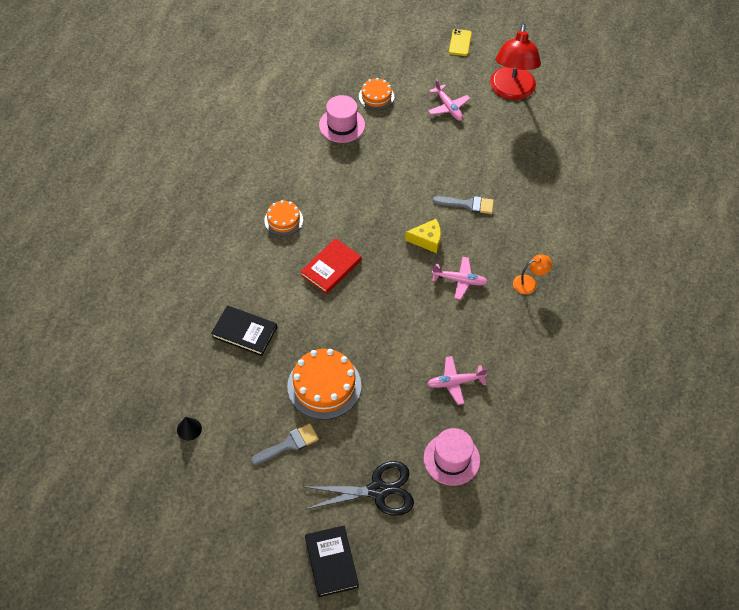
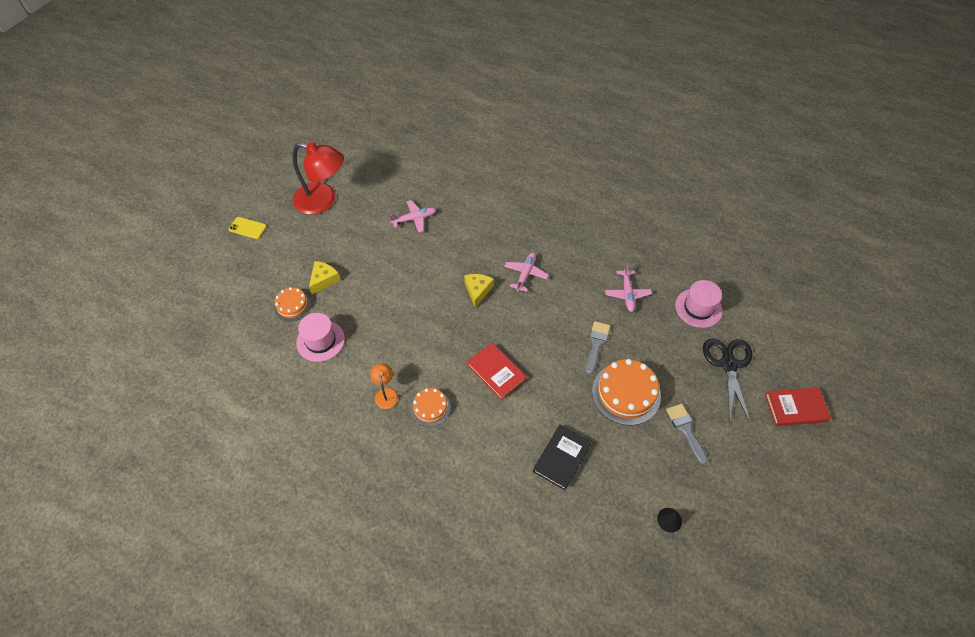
camera: 80 degrees left, 0 degrees up
(331, 562) = (796, 408): black book -> red book
(411, 113) = (324, 280): none -> yellow cheese
(448, 107) = (326, 250): pink plane -> pink plane (414, 219)
(468, 204) = (444, 254): grey brush -> grey brush (596, 344)
(529, 283) = (535, 227): orange lamp -> orange lamp (386, 393)

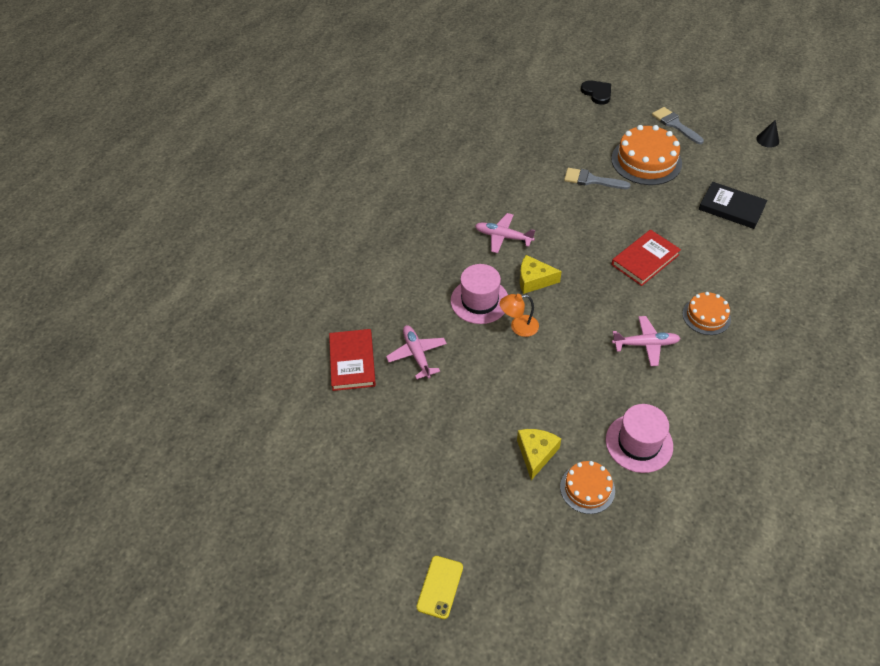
camera: 90 degrees left, 5 degrees down
(323, 201) = (380, 478): red lamp -> none
(324, 280) = (536, 454): yellow cheese -> yellow cheese turned 75 degrees clockwise
(386, 393) = (699, 361): orange lamp -> orange lamp (518, 327)
(627, 293) = (522, 155): pink plane -> pink plane (645, 344)
(685, 429) = (675, 124): grey brush -> grey brush turned 75 degrees clockwise
(698, 308) = (533, 107): pink hat -> pink hat (479, 301)
(728, 364) = (597, 93): black scissors -> black heart
(796, 408) = (634, 59): red book -> red book (352, 362)

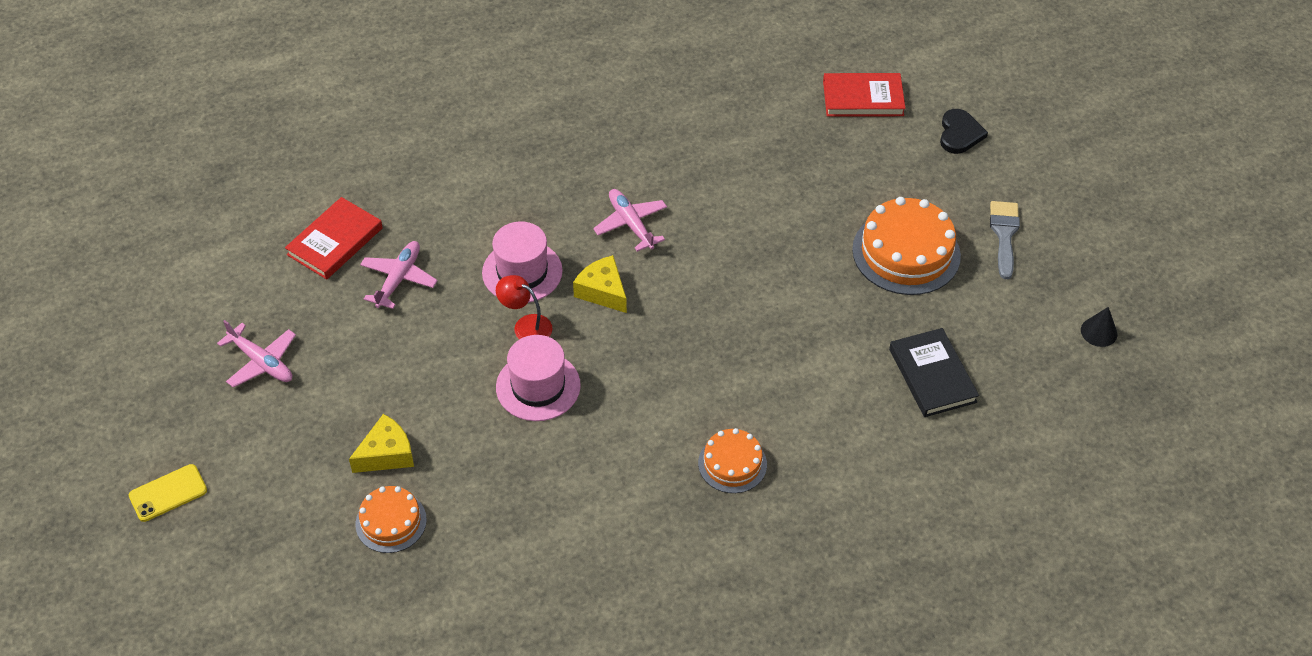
camera: 40 degrees right, 0 degrees up
(518, 327) = (526, 325): orange lamp -> red lamp
(591, 180) = (810, 230): grey brush -> none
(639, 443) = (492, 523): pink hat -> pink hat (538, 386)
(645, 260) = (749, 357): red book -> red book (863, 98)
(645, 344) = (628, 440): pink plane -> pink plane (261, 362)

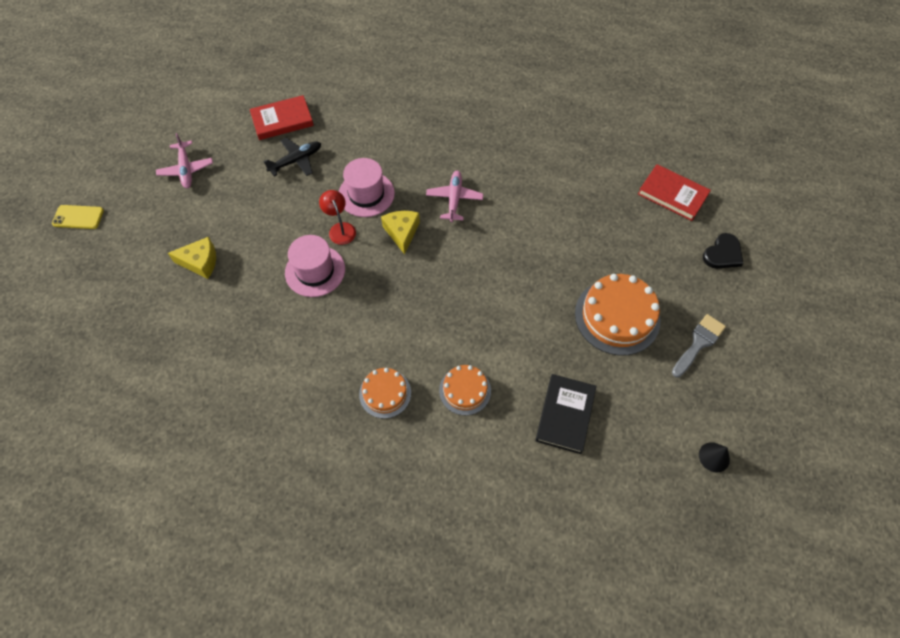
camera: 35 degrees right, 10 degrees up
(391, 522) = (167, 305): orange cake -> orange cake (465, 390)
(398, 279) = (296, 161): pink plane -> black plane

